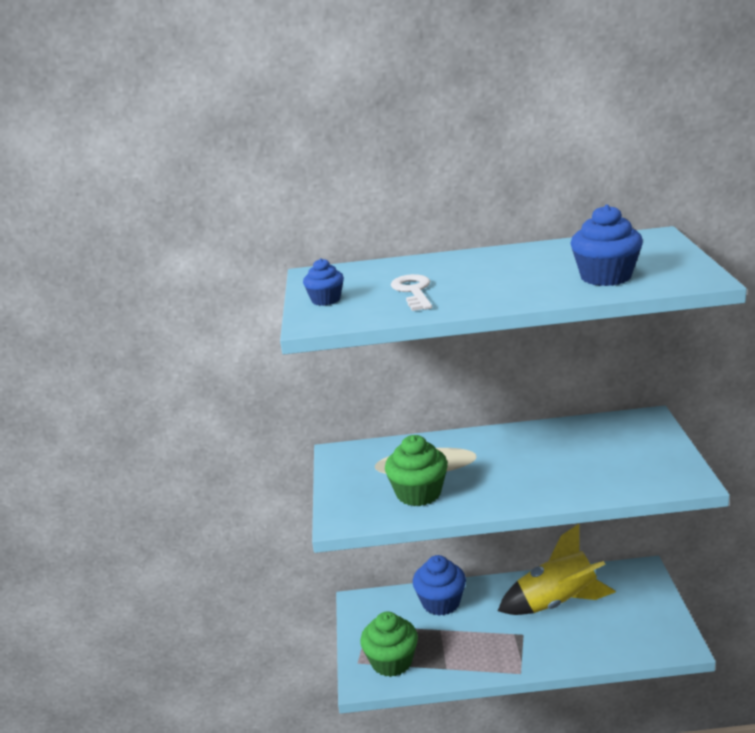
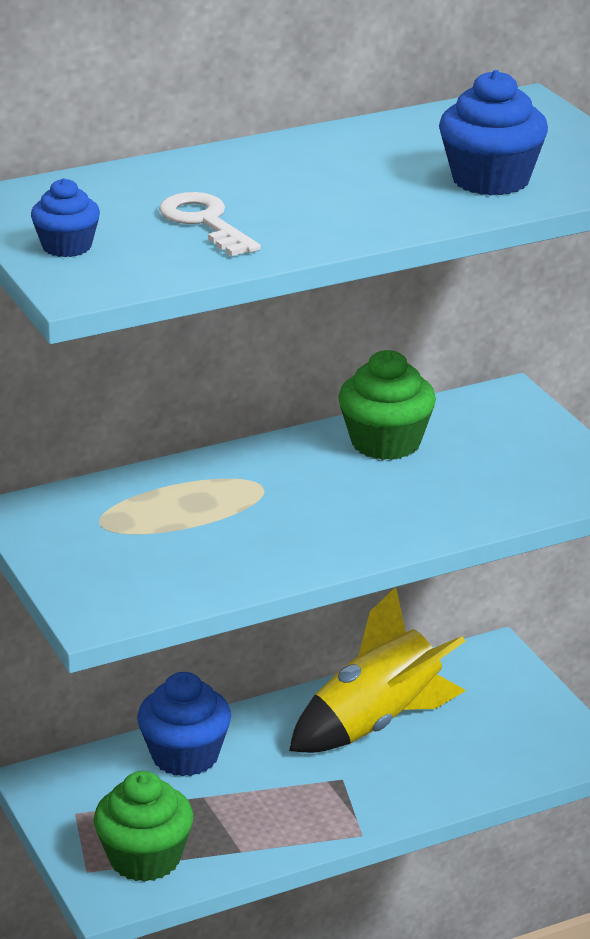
camera: 25 degrees left, 5 degrees up
(418, 493) = (202, 557): green cupcake -> green cupcake (386, 442)

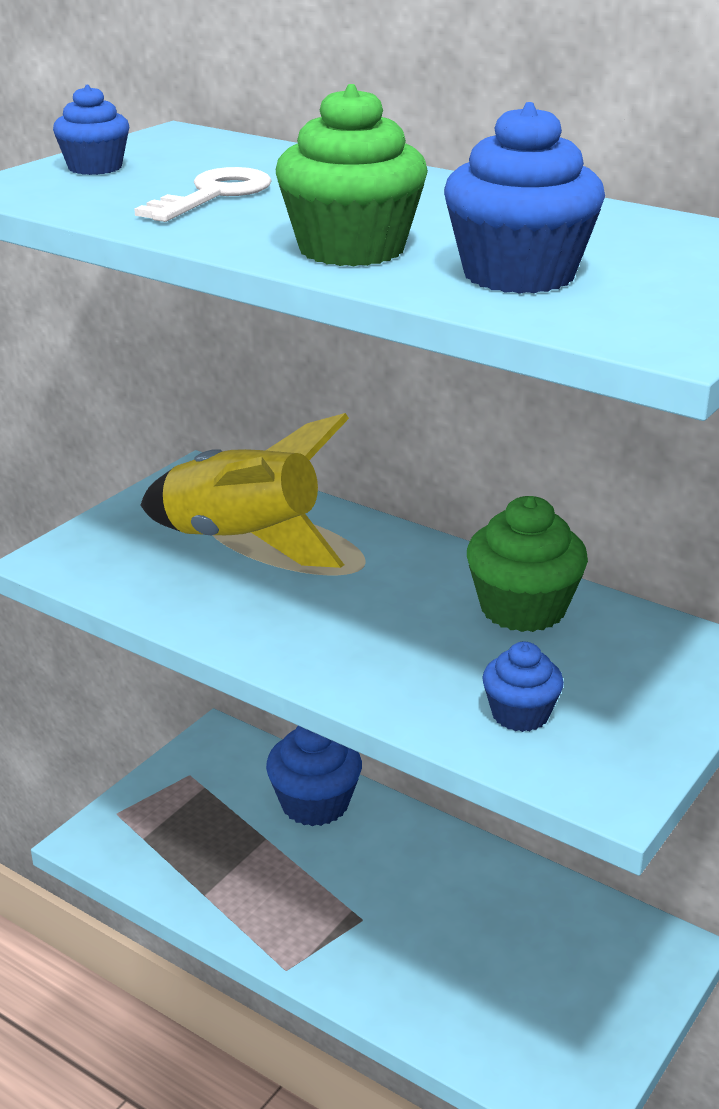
camera: 60 degrees right, 0 degrees up
(145, 858) = (154, 839): green cupcake -> green cupcake (351, 249)
(377, 723) = (470, 908): yellow rocket -> yellow rocket (244, 542)
(506, 486) = (520, 714): none -> blue cupcake

